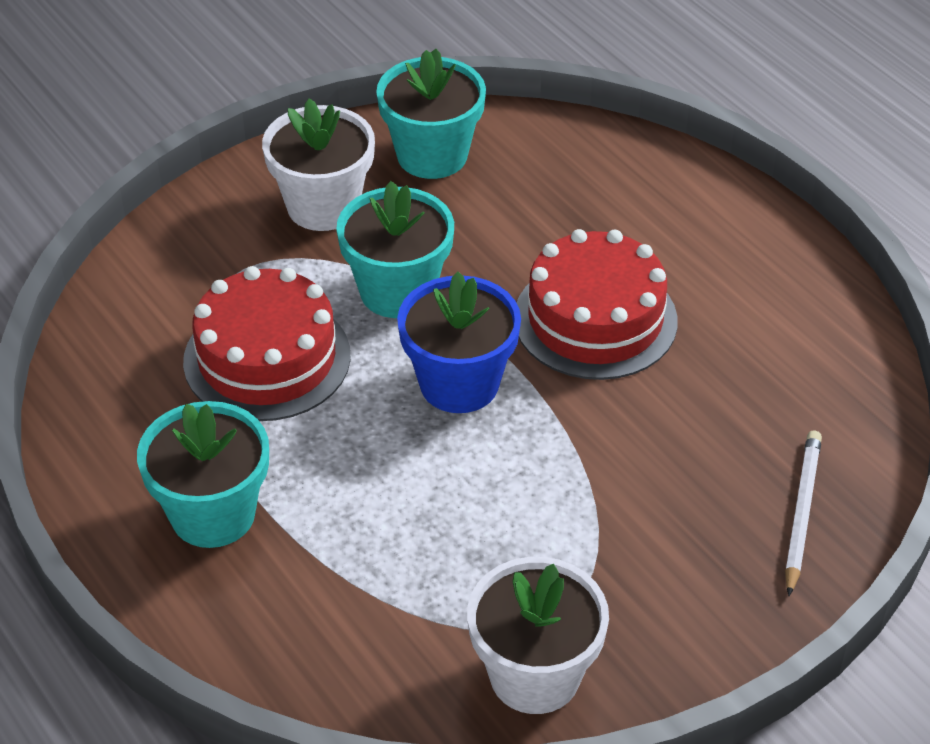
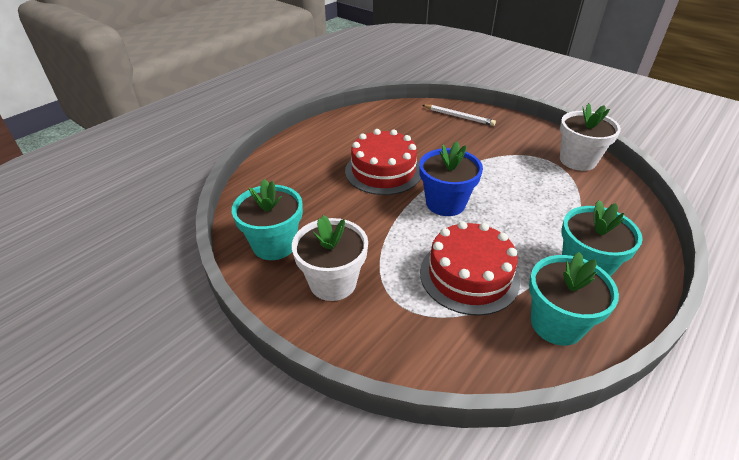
camera: 105 degrees left, 5 degrees down
(397, 291) = (393, 236): turquoise flower pot -> turquoise flower pot (556, 324)
(801, 513) = (458, 117): white pencil -> white pencil turned 150 degrees counterclockwise

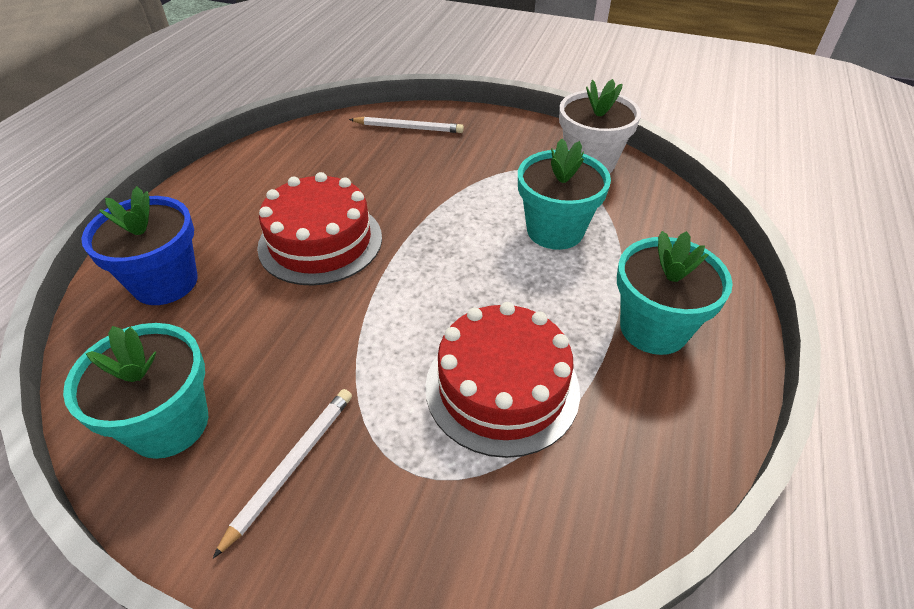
camera: 20 degrees left, 5 degrees up
(333, 282) = (291, 466): white flower pot -> white pencil
(445, 203) = (431, 274): blue flower pot -> blue flower pot (165, 282)
(556, 324) = (647, 430): turquoise flower pot -> turquoise flower pot (555, 230)

